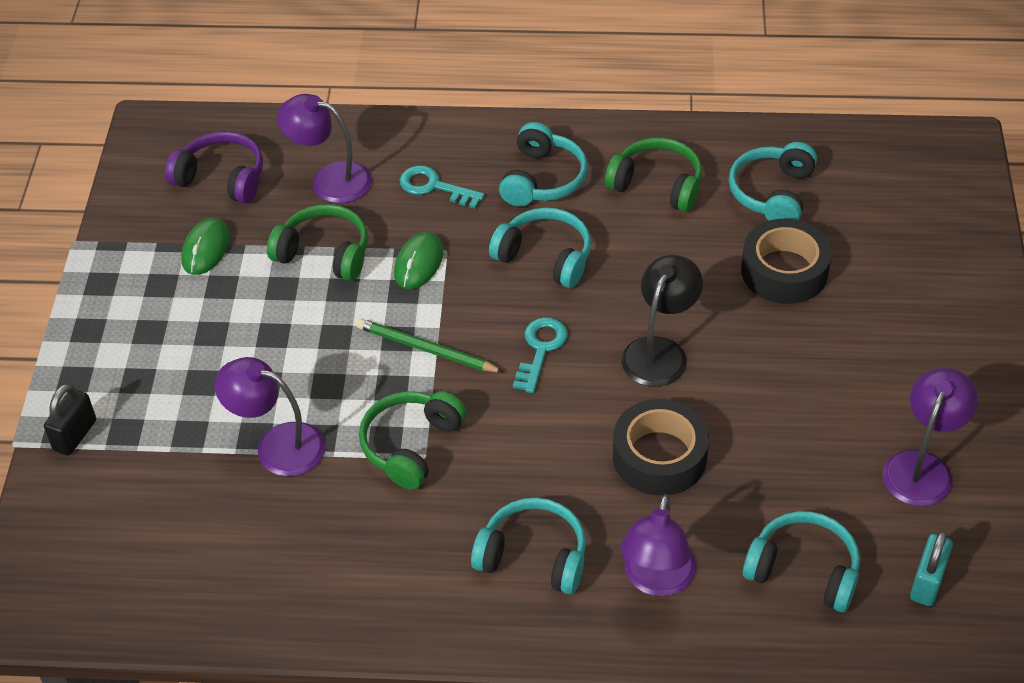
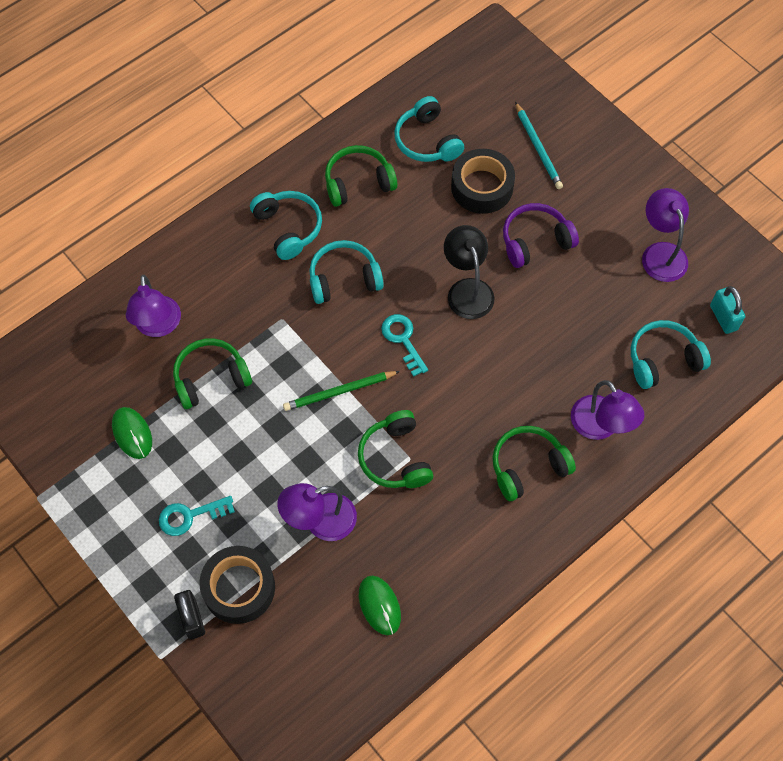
camera: 45 degrees left, 15 degrees up
(222, 178) = (86, 378): purple headphones -> purple headphones (535, 241)
(329, 179) = (158, 326): purple lamp -> purple lamp turned 75 degrees counterclockwise
(418, 263) = (275, 340): green mouse -> green mouse (379, 605)
(434, 187) = (229, 282): turquoise key -> turquoise key (190, 516)
(533, 556) = (528, 466): turquoise headphones -> green headphones
(659, 456) = (531, 354): black tape -> black tape (239, 588)
(890, 275) = (538, 148): none -> turquoise pencil

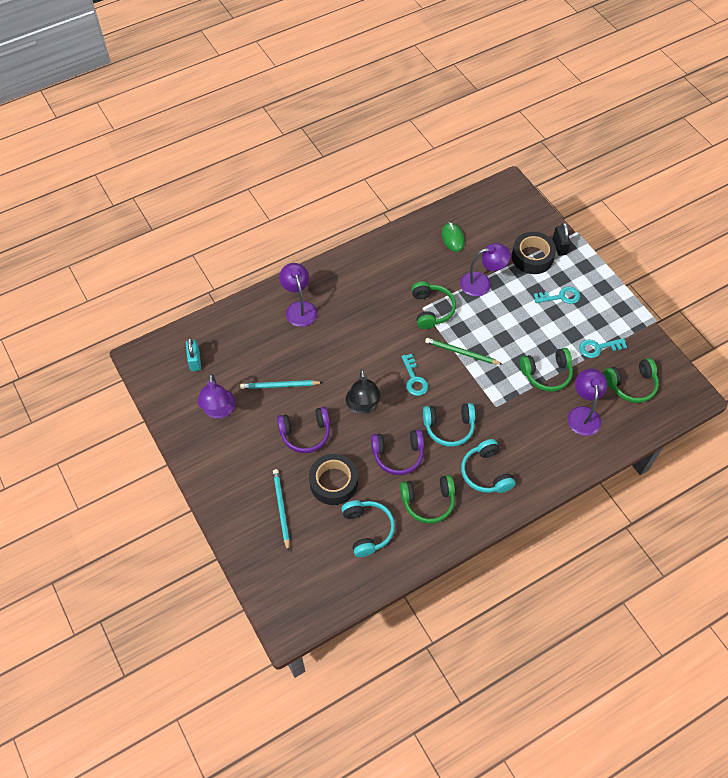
camera: 170 degrees left, 5 degrees down
(132, 433) = (598, 348): green mouse -> turquoise key
(339, 392) = (461, 353): green pencil -> green pencil turned 150 degrees counterclockwise
(406, 232) = (398, 455): none -> purple headphones
(528, 466) = (351, 293): green headphones -> green headphones (631, 385)
(590, 300) = (279, 386): none -> turquoise pencil
(663, 360) = (245, 341): turquoise headphones -> none

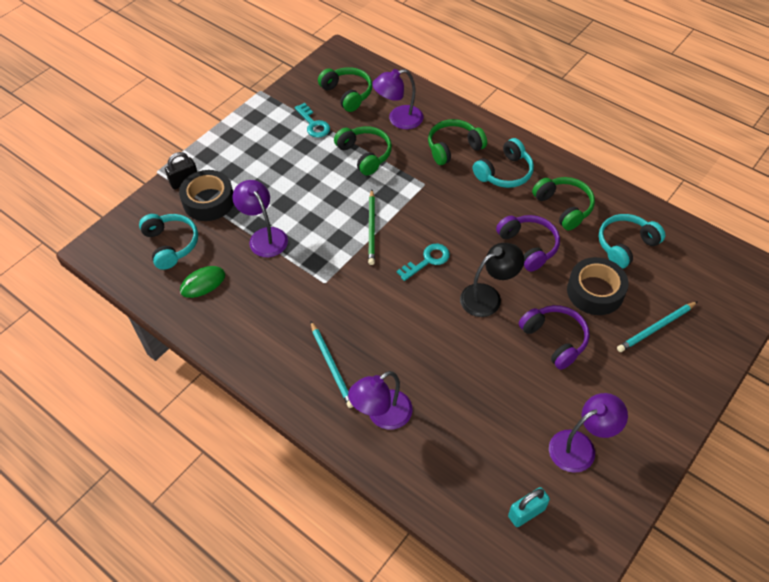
camera: 110 degrees left, 5 degrees down
(279, 386) = (508, 392): turquoise pencil -> turquoise pencil (331, 366)
(431, 309) = (323, 272): green headphones -> green headphones (453, 147)
(449, 427) = (471, 214): turquoise headphones -> turquoise headphones (171, 244)
(560, 297) = (258, 165): turquoise key -> none

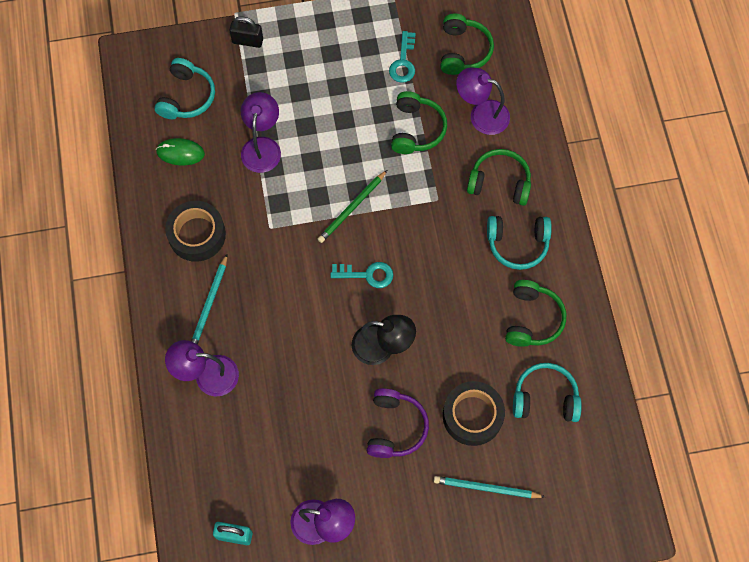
camera: 40 degrees right, 15 degrees up
(209, 201) = (249, 76): black tape -> black tape (197, 235)
(528, 246) = (462, 330): purple headphones -> none

